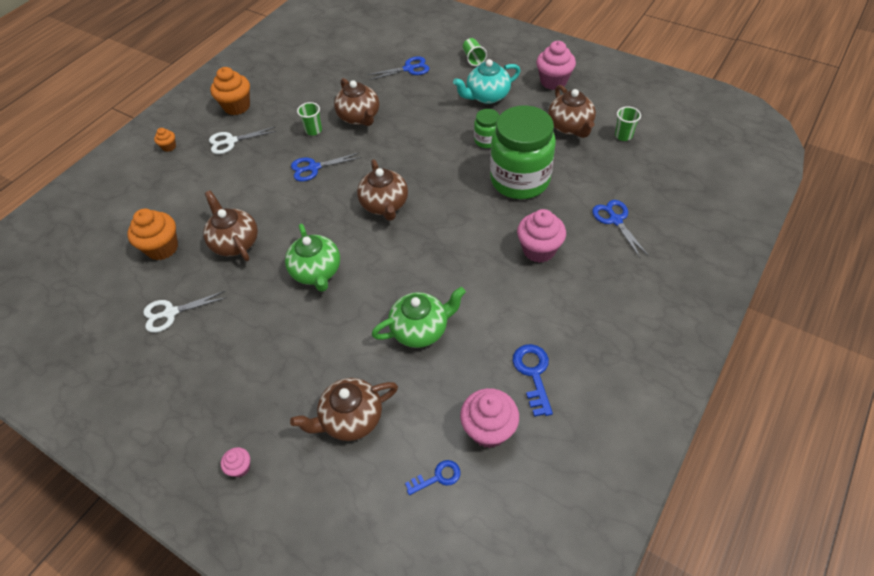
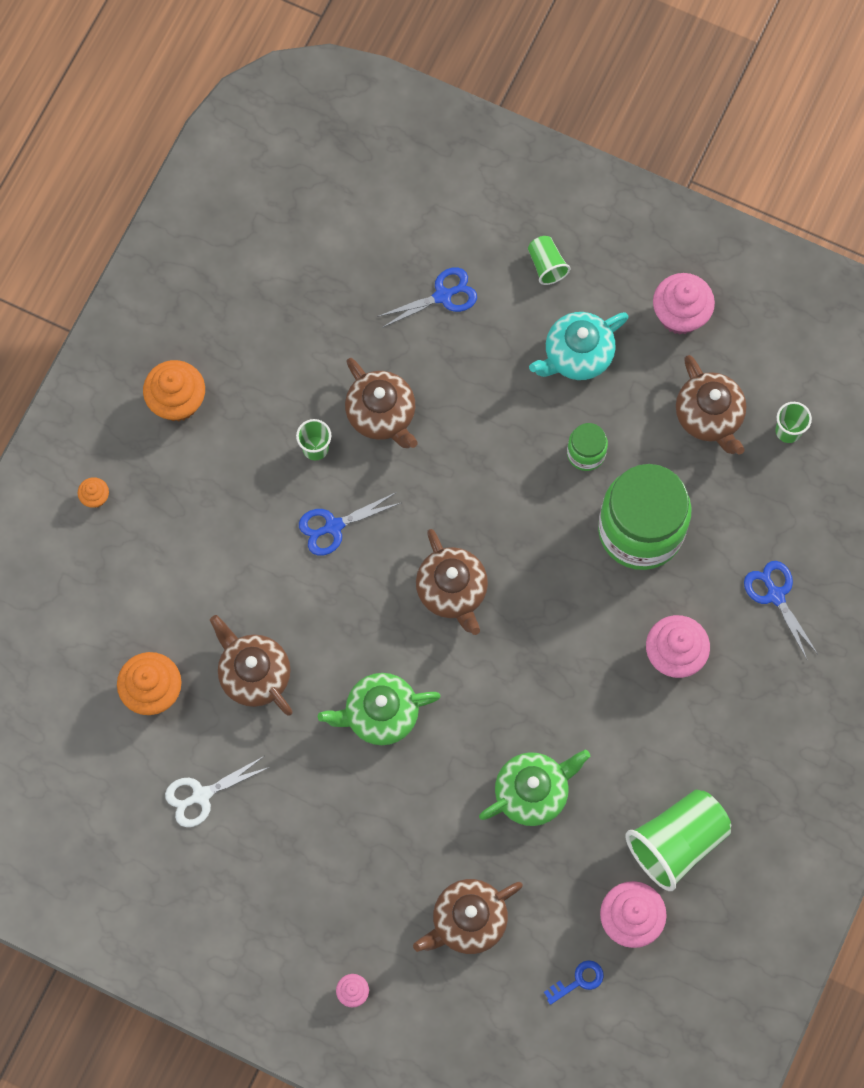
camera: 10 degrees left, 20 degrees up
(231, 141) = (190, 480): white scissors -> none
(316, 272) = (380, 714): green teapot -> green teapot turned 105 degrees clockwise
(533, 374) = (677, 842): blue key -> green cup

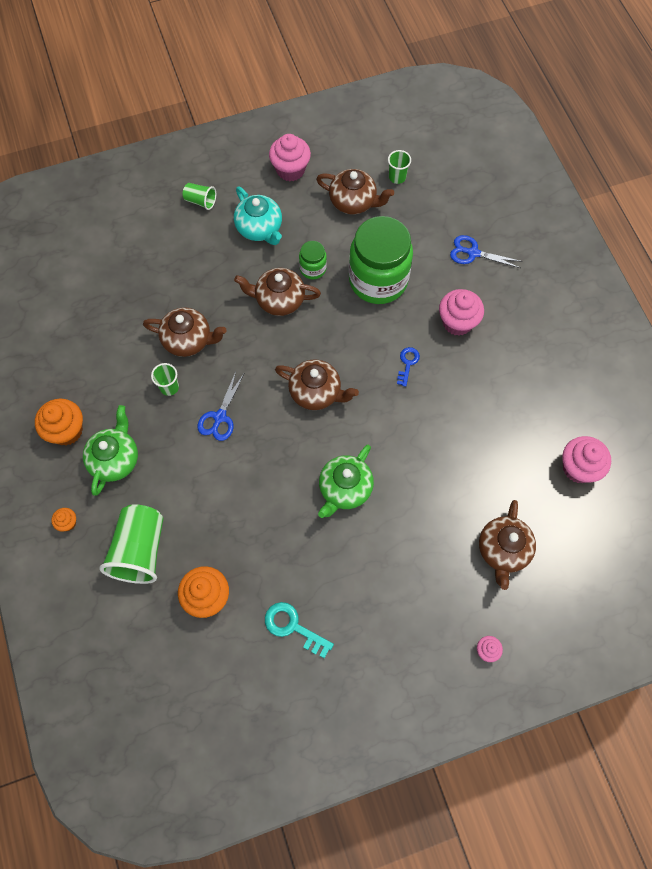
camera: 45 degrees left, 5 degrees down
(201, 795) = (293, 627): white scissors -> turquoise key
(254, 674) = (255, 533): brown teapot -> brown teapot (279, 300)
(443, 296) = (161, 258): blue scissors -> none
(532, 792) = (463, 452): green teapot -> green teapot (115, 459)
(577, 355) = (260, 228): turquoise teapot -> turquoise teapot turned 45 degrees counterclockwise
(578, 981) = (589, 524): blue key -> blue key (407, 363)
(677, 842) = (558, 409): green cup -> green cup (140, 550)

